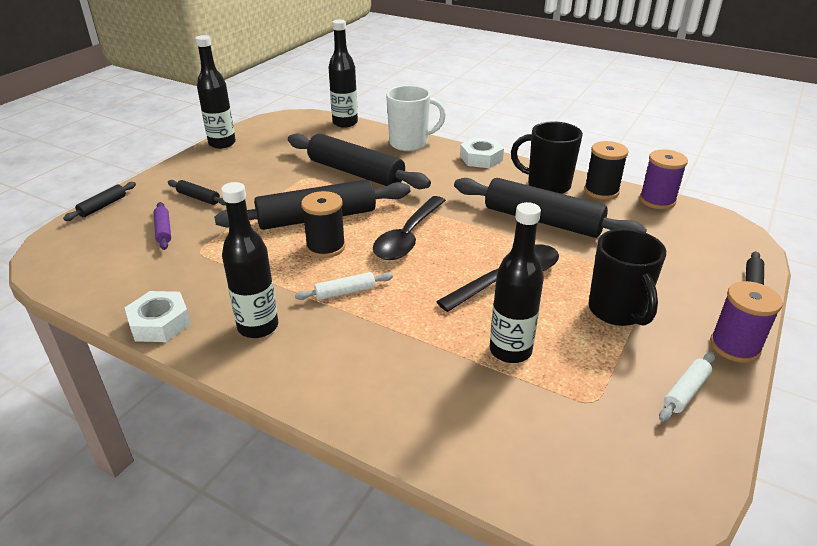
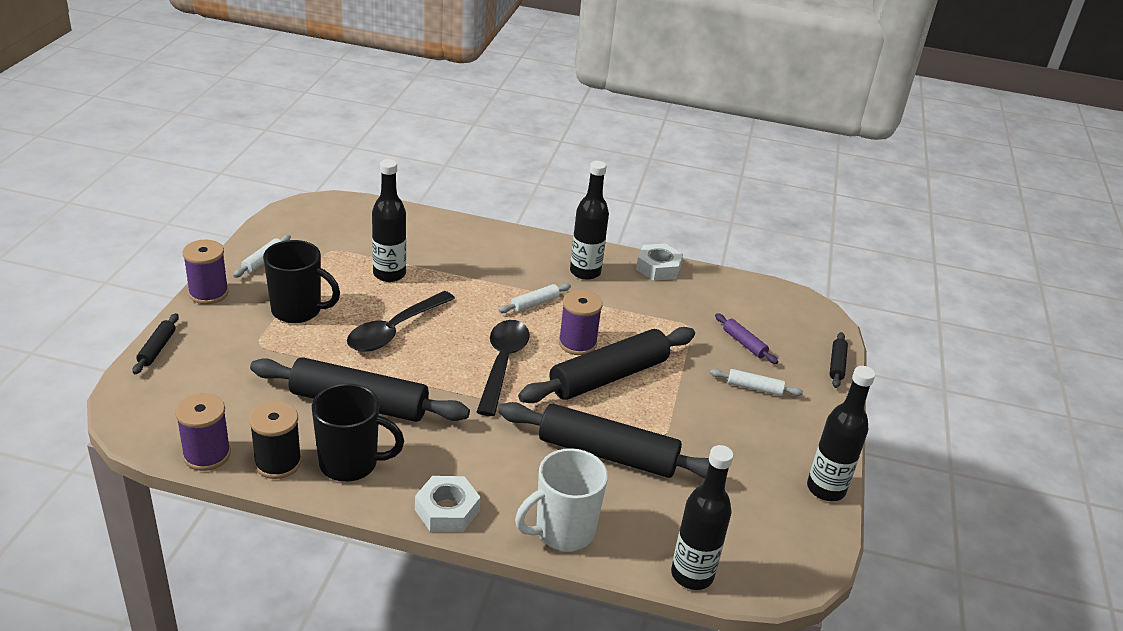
camera: 160 degrees right, 0 degrees up
(198, 198) = (754, 388): black rolling pin -> white rolling pin
(325, 247) = (577, 343): black spool -> purple spool
(617, 311) = (298, 311): black mug -> black mug turned 135 degrees clockwise

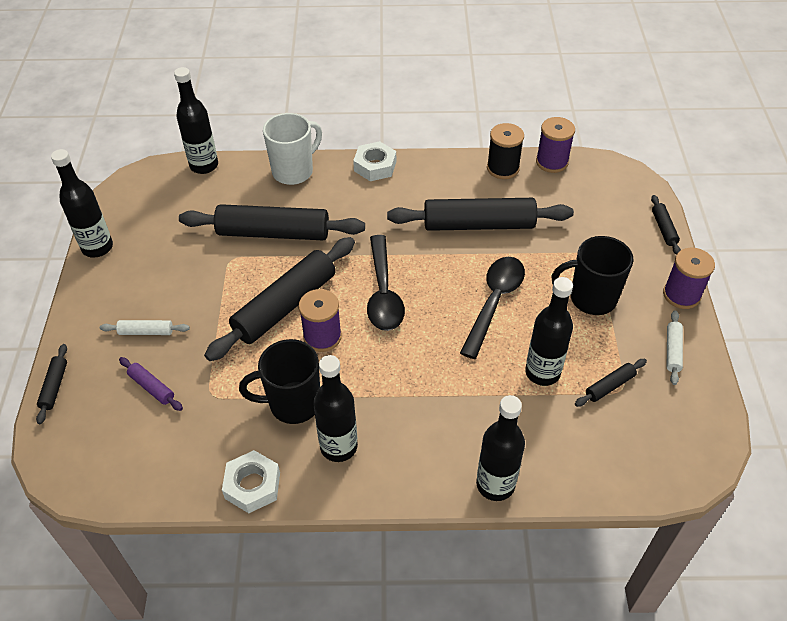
camera: 170 degrees right, 15 degrees up
(340, 254) = (609, 386): none -> black rolling pin
(350, 464) = (455, 179): black mug -> black mug (293, 404)
(473, 228) = (495, 484): none -> black bottle
(535, 303) = (379, 377): white rolling pin -> none

